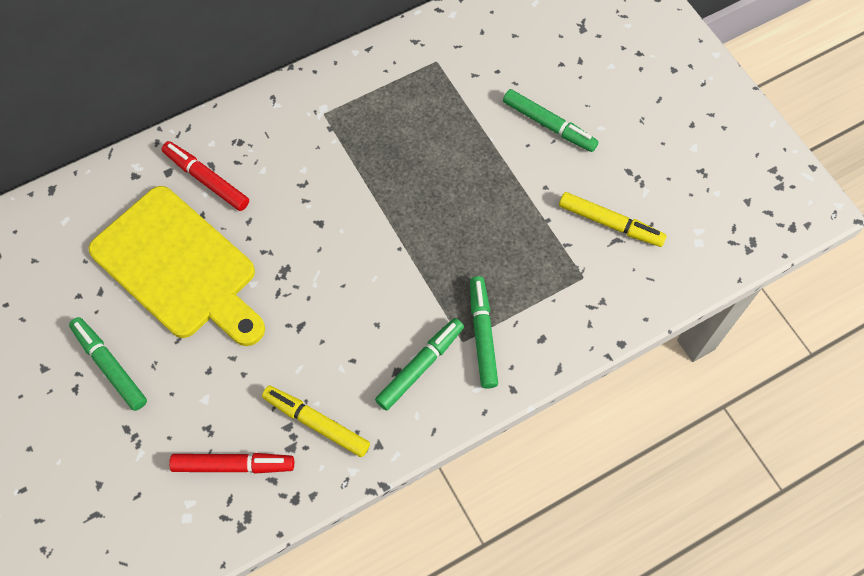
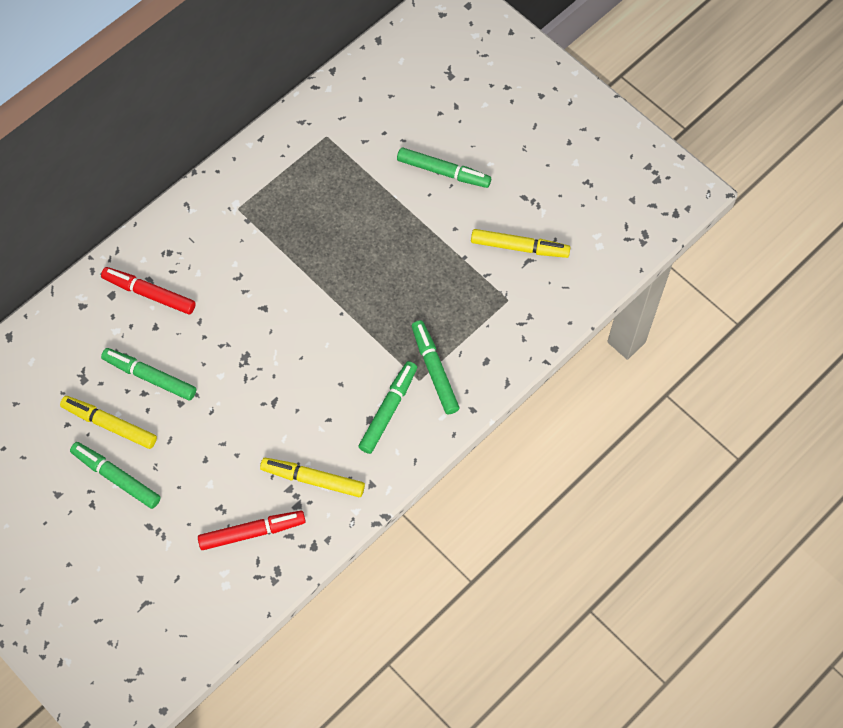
camera: 15 degrees left, 0 degrees up
(122, 307) = (110, 424): none -> yellow marker
(179, 267) = (150, 377): yellow cutting board -> green marker

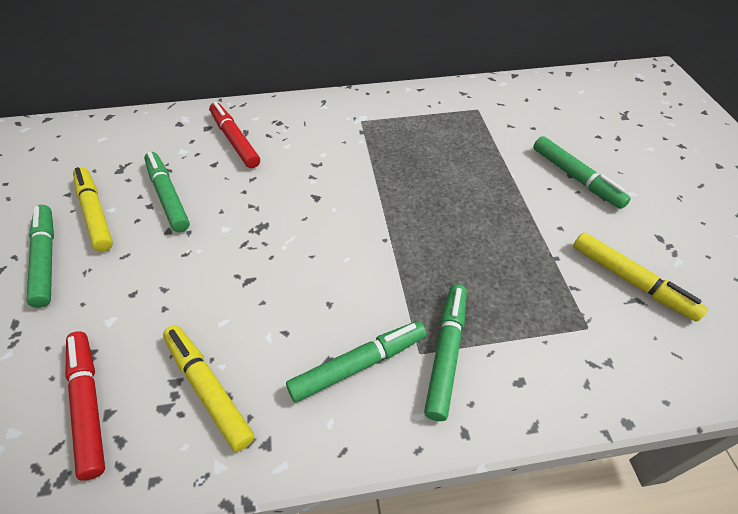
camera: 35 degrees right, 15 degrees down
(252, 532) = (89, 405): red marker -> red marker turned 135 degrees counterclockwise

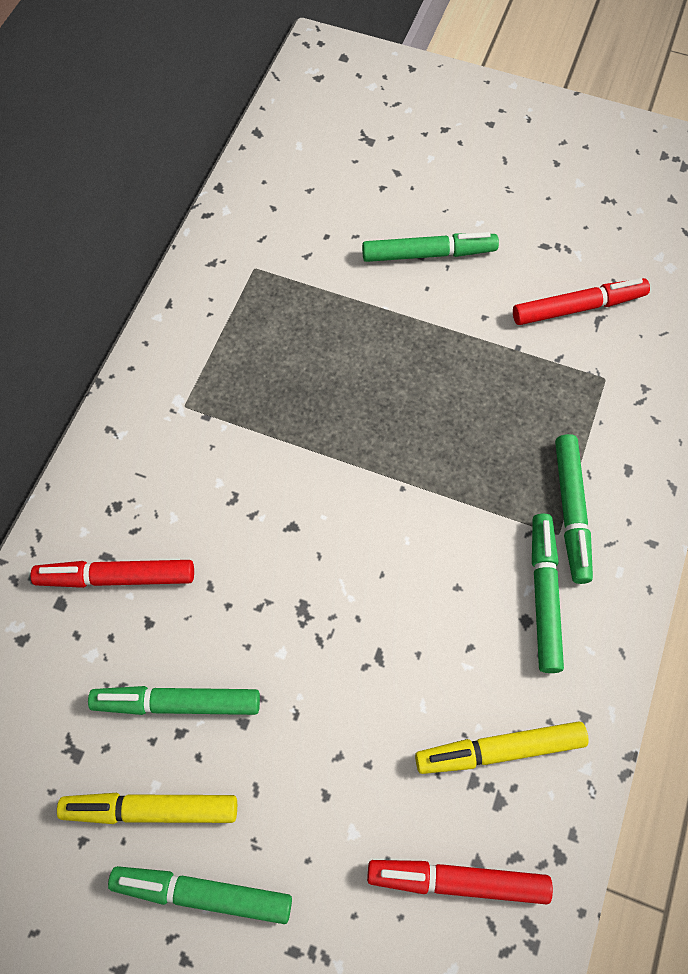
camera: 60 degrees left, 15 degrees up
(446, 353) = (571, 511): green marker -> green marker turned 135 degrees counterclockwise
(631, 281) = (578, 307): yellow marker -> red marker

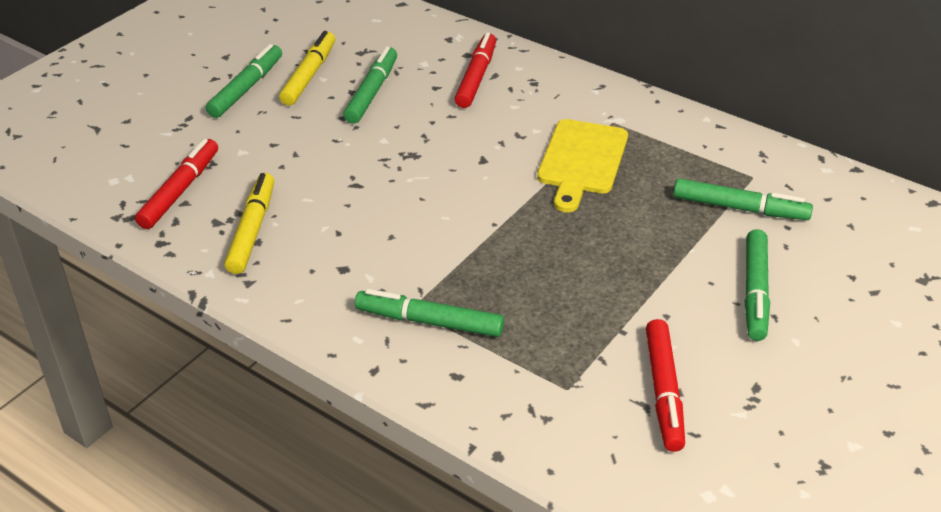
camera: 105 degrees right, 25 degrees down
(268, 424) = (582, 161): none -> yellow cutting board
(544, 595) = (359, 284): green marker -> green marker (740, 208)

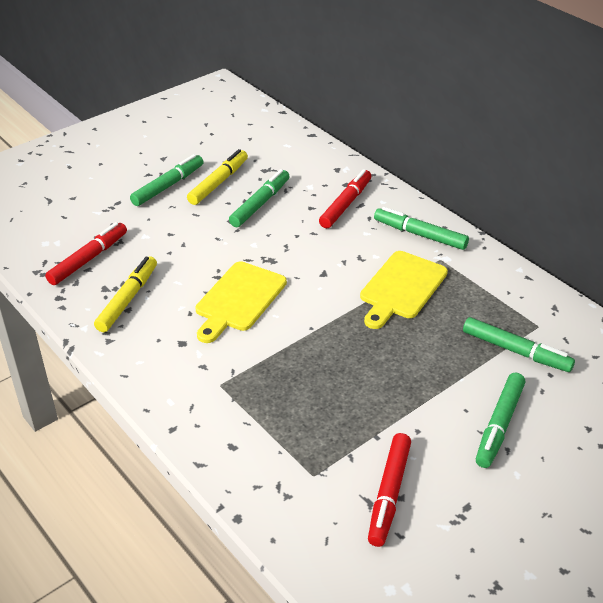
camera: 15 degrees right, 0 degrees up
(393, 206) = (239, 299): none -> yellow cutting board
(429, 321) = (229, 398): green marker -> green marker (420, 234)

